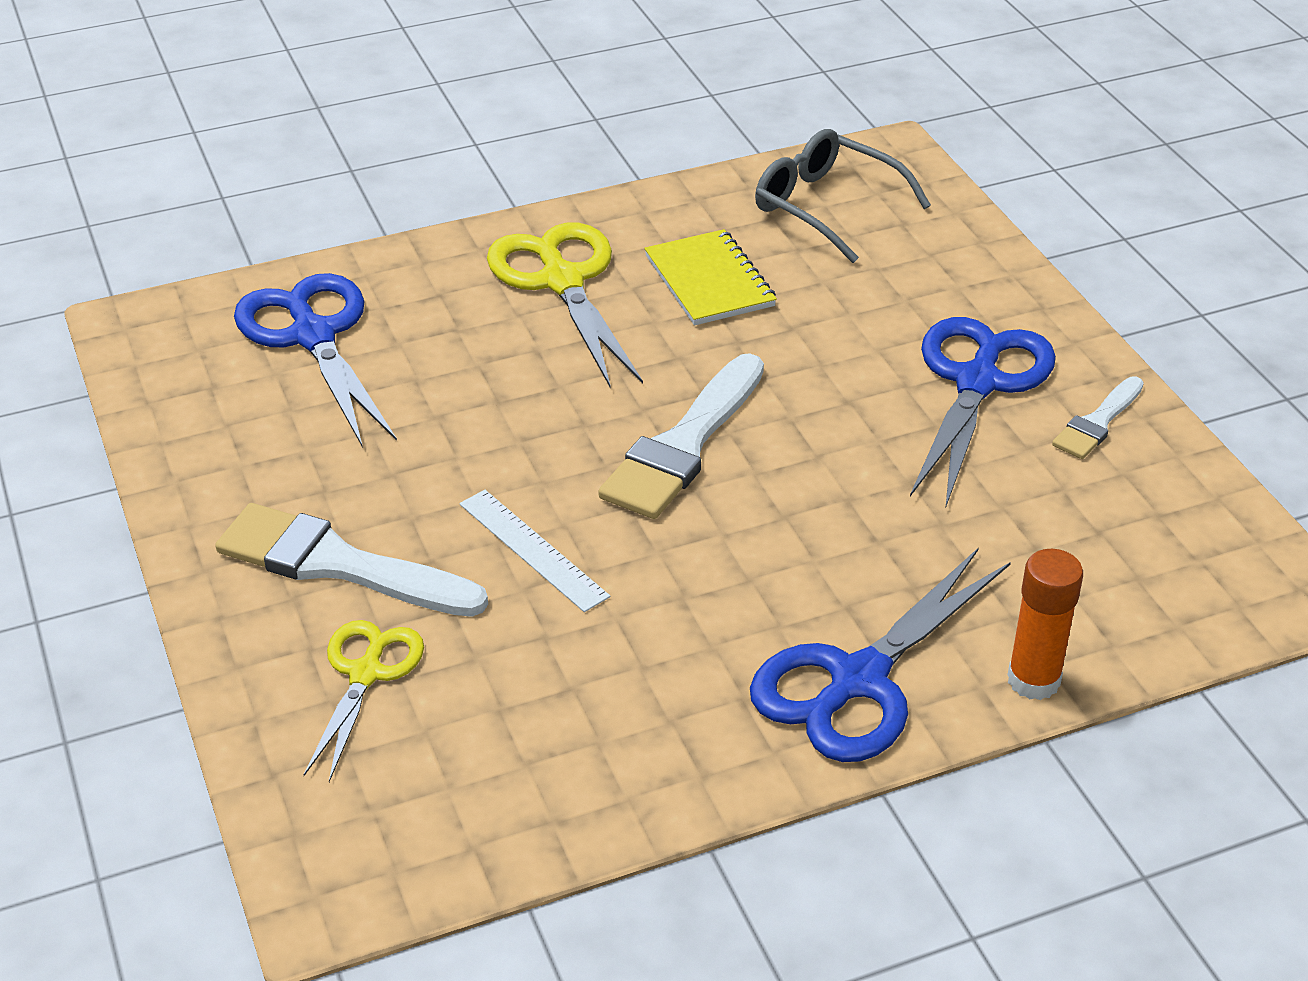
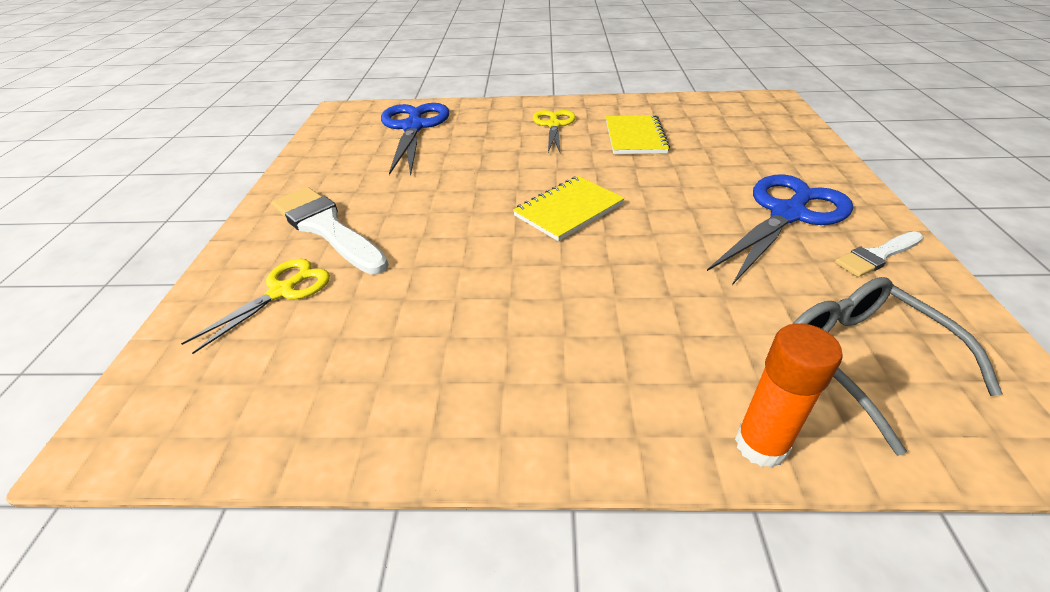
camera: 25 degrees right, 0 degrees up
(532, 550) = (437, 246): white ruler -> none
(562, 281) = (554, 125): yellow scissors -> yellow scissors, size x0.62
(683, 445) = (569, 210): white brush -> yellow notebook
(828, 207) = (723, 116): grey glasses -> grey glasses (864, 361)
(858, 680) = (602, 396): blue scissors -> none

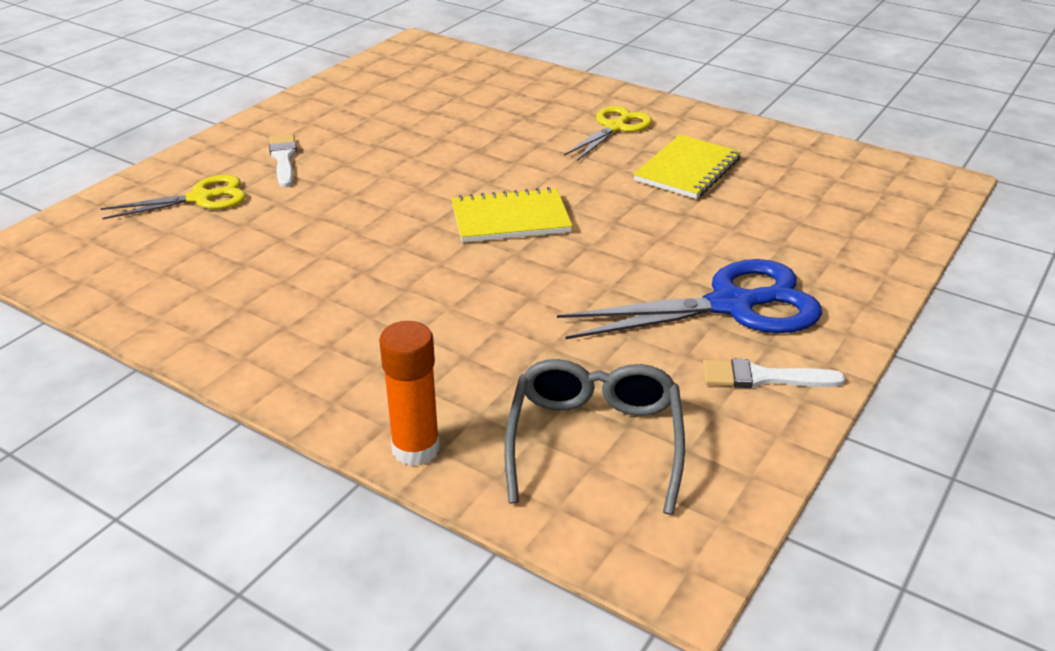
camera: 30 degrees right, 5 degrees down
(326, 228) = (283, 159): white brush -> white brush, size x0.55
(413, 127) = (466, 84): blue scissors -> none

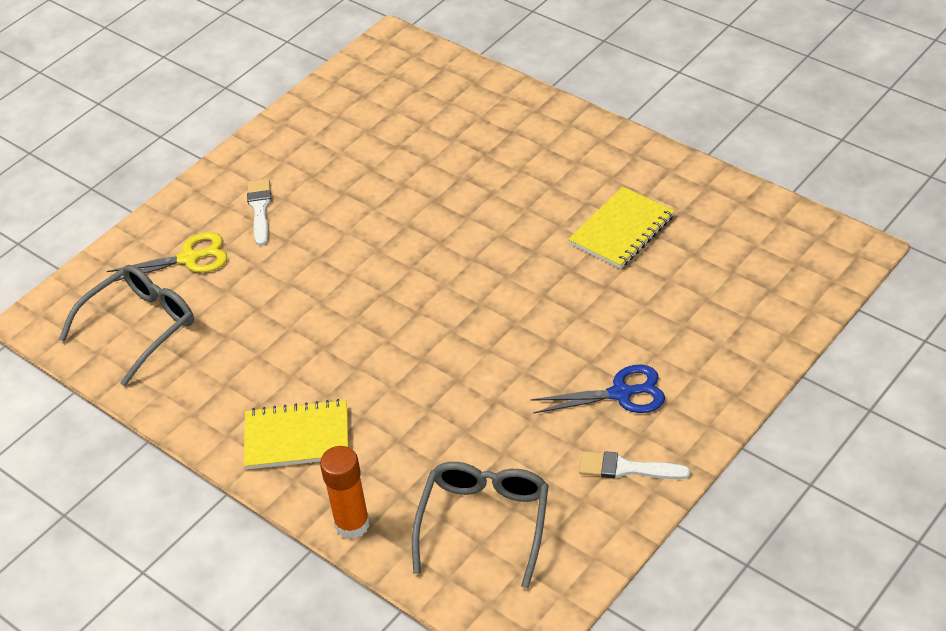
camera: 10 degrees right, 10 degrees up
(135, 258) = (139, 327): none -> grey glasses
(510, 219) = (452, 290): yellow notebook -> yellow notebook (297, 437)
(615, 127) = (566, 171): yellow scissors -> none
(732, 305) = (621, 393): blue scissors -> blue scissors, size x0.62

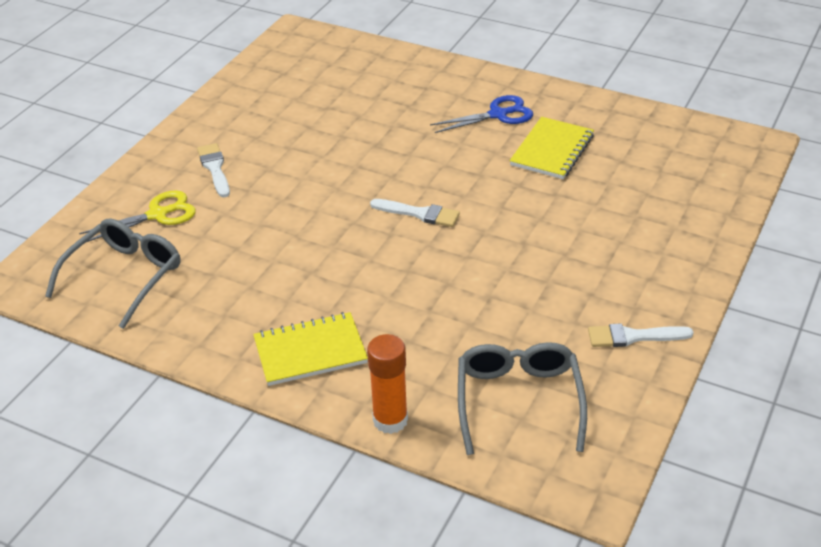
camera: 15 degrees left, 5 degrees down
(454, 292) = (419, 213): none -> white brush
(621, 393) = (603, 276): blue scissors -> blue scissors (498, 115)

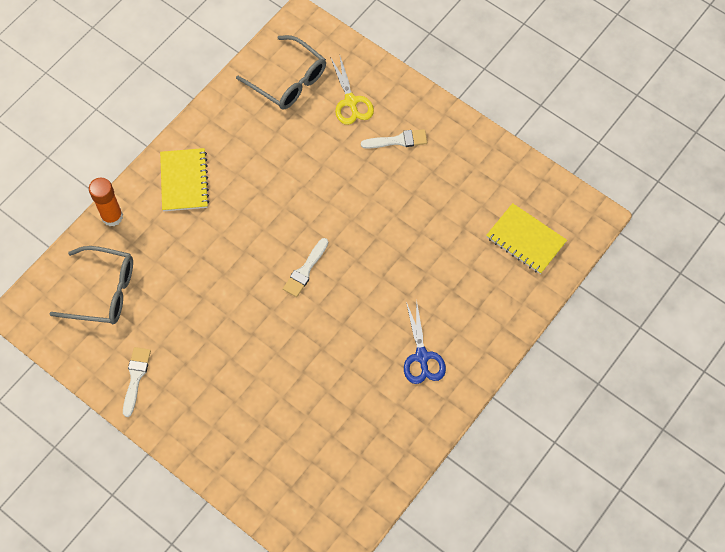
camera: 100 degrees right, 25 degrees up
(551, 150) = (360, 385): yellow notebook -> yellow notebook (526, 239)

